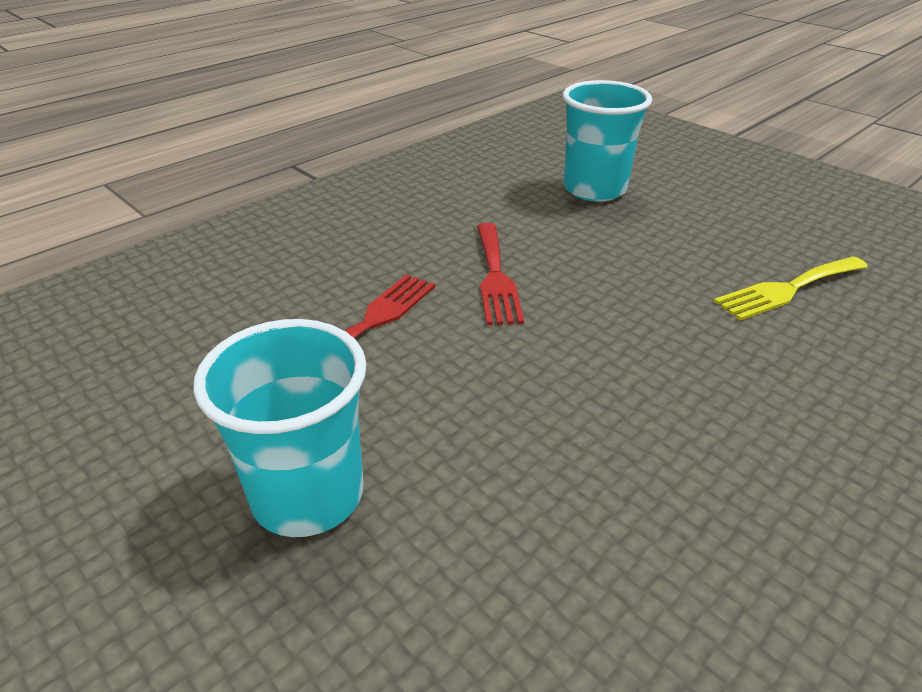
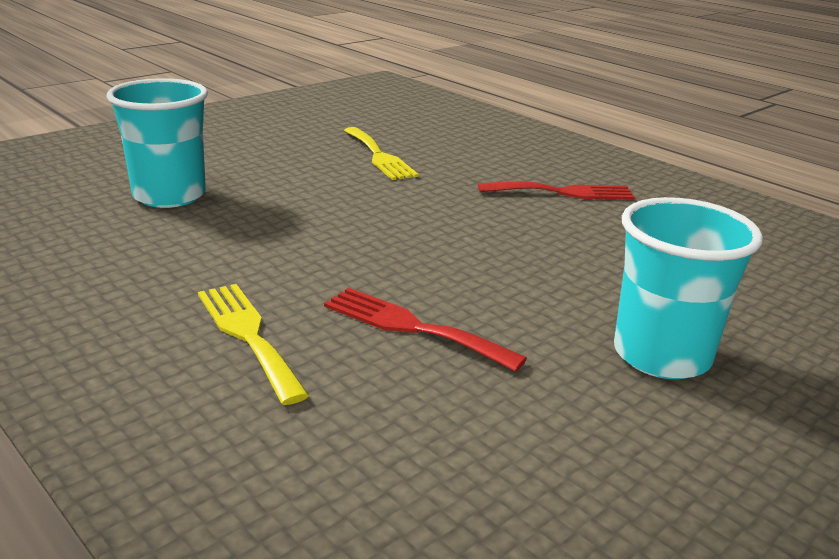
camera: 90 degrees left, 10 degrees down
(362, 249) = (248, 335): none -> yellow fork
(495, 277) = (336, 258): red fork -> red fork (563, 192)

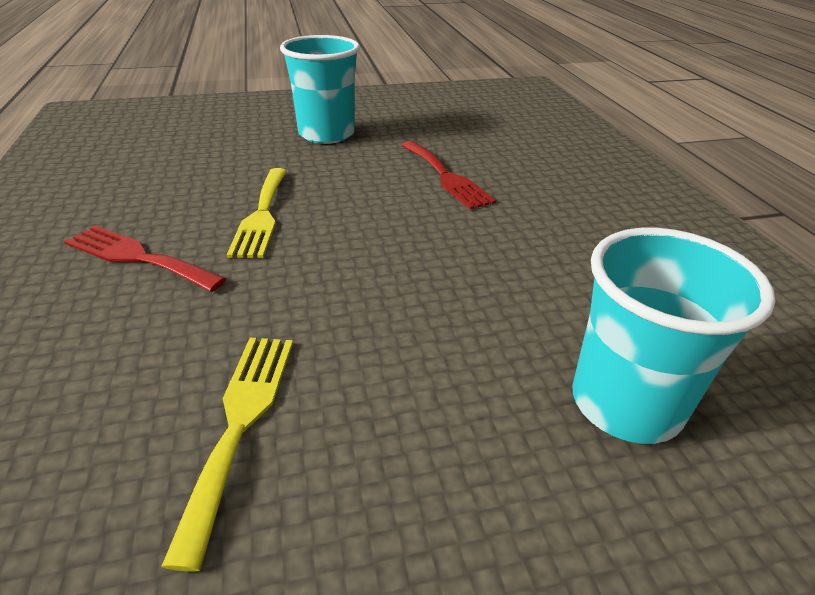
camera: 150 degrees left, 10 degrees up
(248, 335) = (557, 197): yellow fork -> yellow fork (262, 215)

